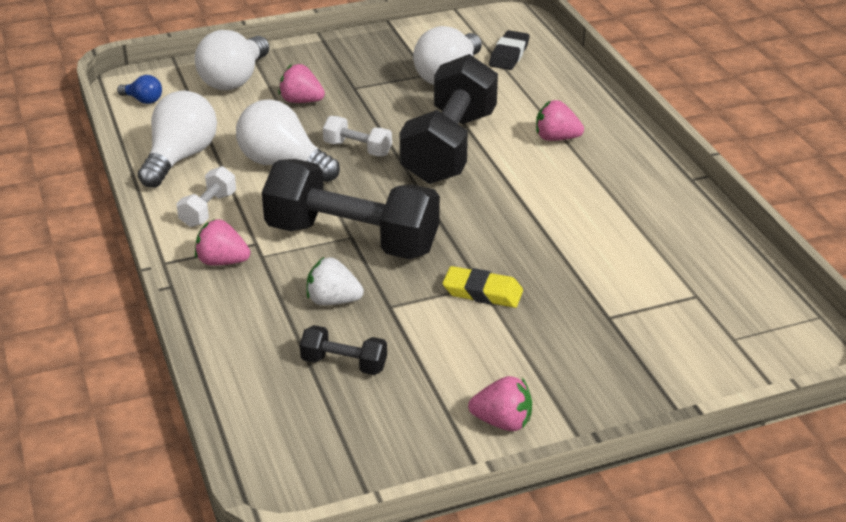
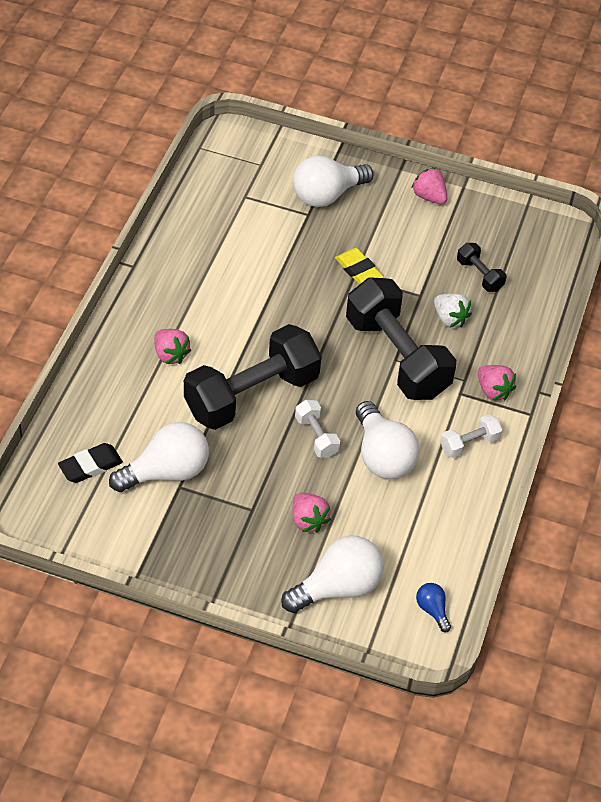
camera: 145 degrees left, 15 degrees up
(180, 158) = (451, 513): white light bulb -> white light bulb (327, 195)

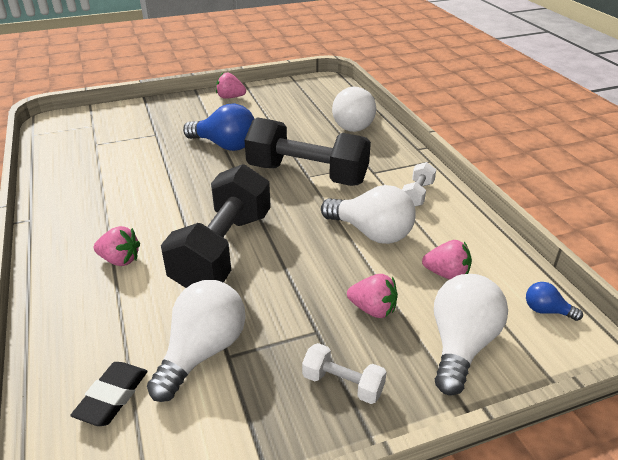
camera: 35 degrees left, 15 degrees down
(316, 436) = (308, 248): white dumbbell -> white dumbbell (343, 384)
(327, 195) = (159, 121): white light bulb -> white light bulb (356, 124)
(358, 270) = (225, 145): yellow eraser -> blue light bulb
(449, 319) = (316, 141): white strawberry -> none
(479, 275) = (307, 116): black dumbbell -> none
(493, 391) = (391, 161): pink strawberry -> pink strawberry (446, 274)

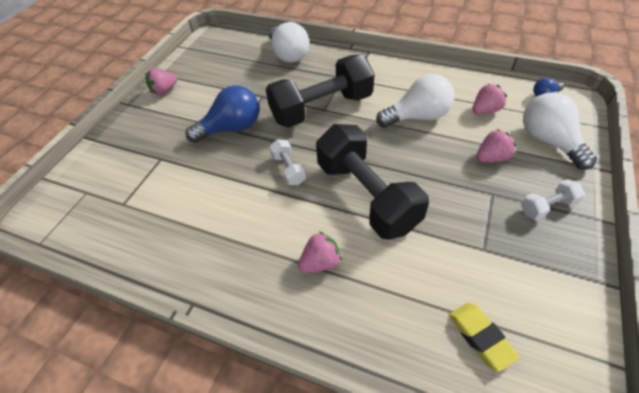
camera: 45 degrees left, 15 degrees up
(112, 397) = (480, 337): black eraser -> yellow eraser
(203, 352) = (469, 261): white light bulb -> none
(417, 194) = (398, 76): white dumbbell -> white dumbbell (288, 169)

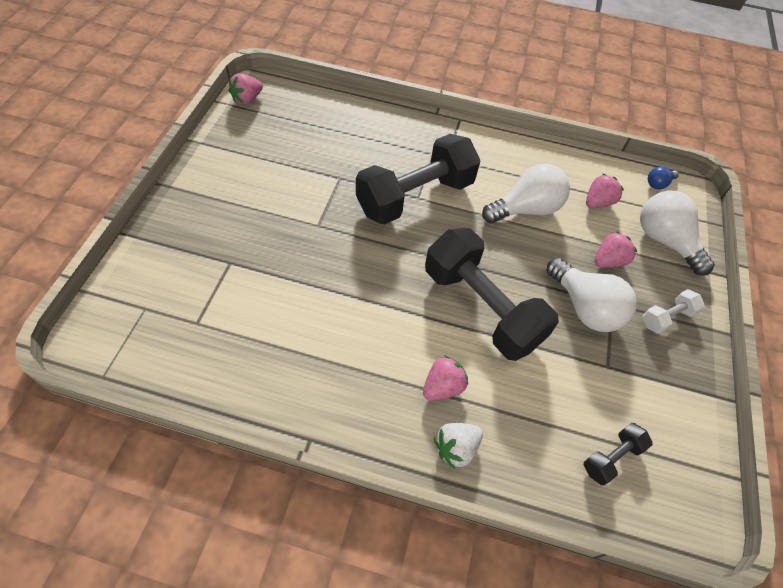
camera: 15 degrees left, 5 degrees up
(164, 90) = (212, 167): pink strawberry -> pink strawberry (247, 99)
(232, 128) = (311, 222): blue light bulb -> none
(288, 55) = (362, 120): white light bulb -> white light bulb (584, 307)
(288, 169) = (389, 276): white dumbbell -> none
(324, 318) = (456, 448): none -> white strawberry
(480, 337) = (611, 458): yellow eraser -> black dumbbell

